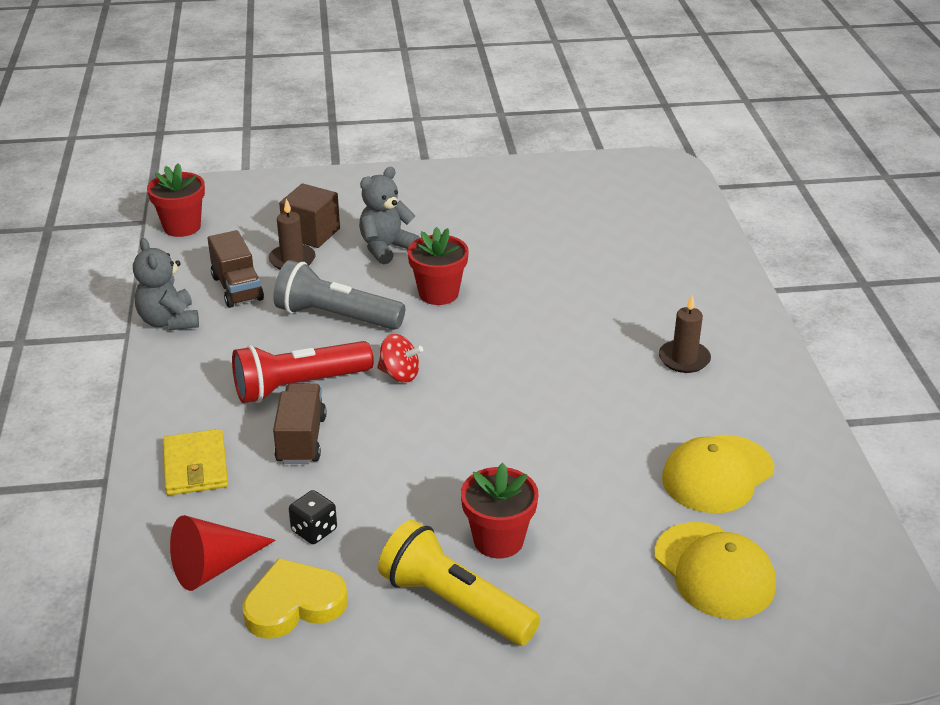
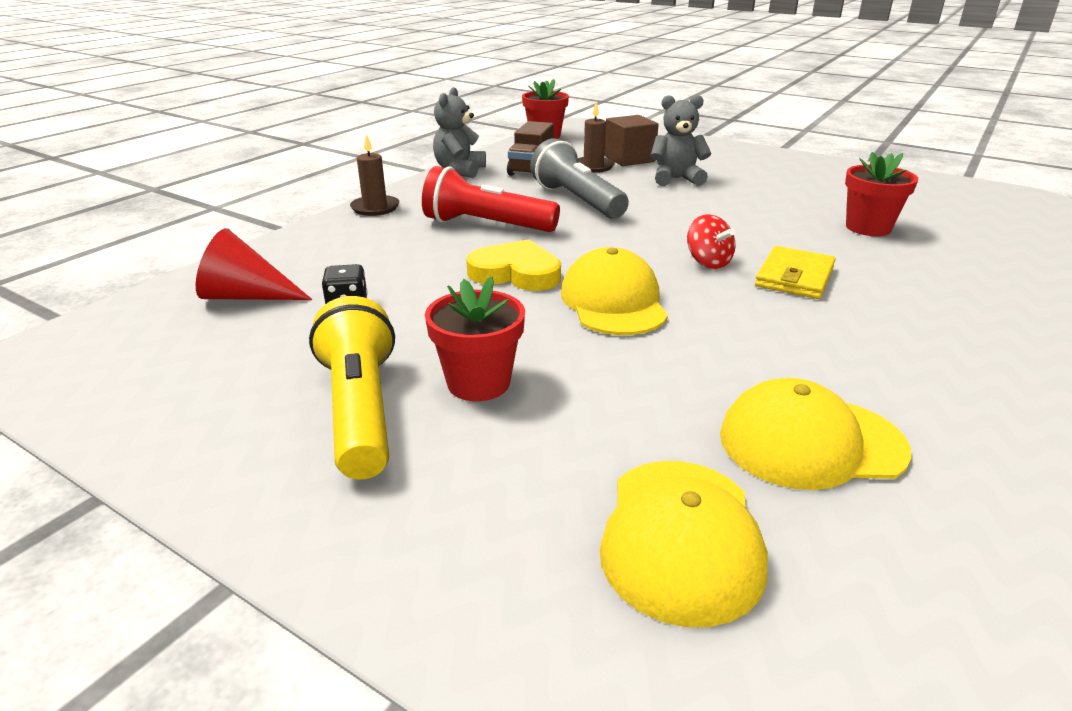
camera: 40 degrees right, 5 degrees down
(195, 466) = (342, 240): yellow wallet -> yellow wallet (794, 277)
(294, 604) = (249, 344): yellow heart -> yellow heart (516, 273)
(301, 439) = (435, 253): brown truck -> none
(400, 374) = (574, 244): red spinning top -> red spinning top (708, 262)
(438, 293) = (682, 212): red flower pot -> red flower pot (868, 228)
(498, 421) = (613, 302): none -> yellow cap
(684, 359) = (889, 330): brown candle -> brown candle (375, 208)

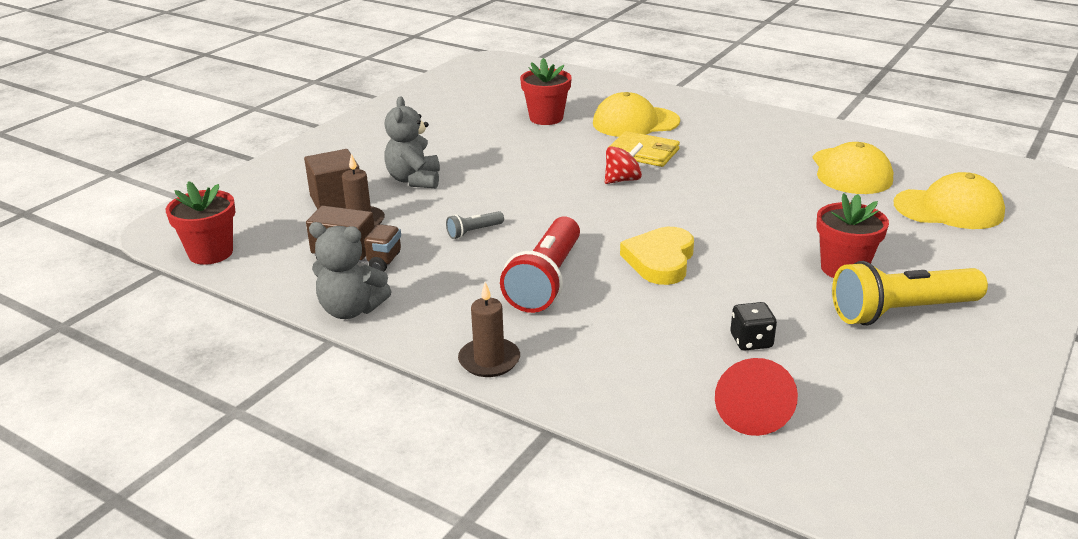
camera: 90 degrees left, 0 degrees up
(577, 200) = (474, 232): grey flashlight -> grey flashlight, size x0.45
(613, 302) = (703, 219): yellow cap -> yellow cap (635, 122)

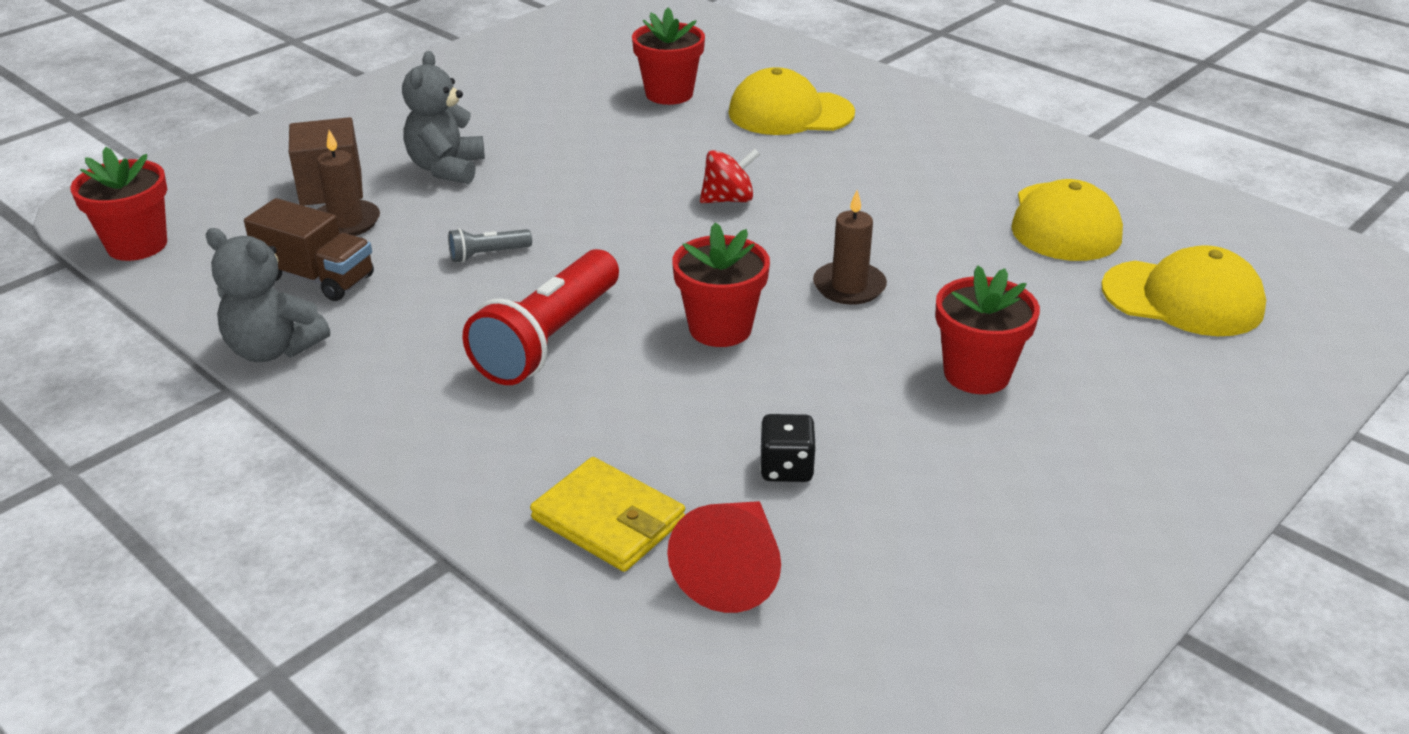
camera: 10 degrees right, 5 degrees up
(489, 360) = (416, 447): brown candle -> brown candle (849, 286)
(643, 153) = (778, 161): yellow wallet -> yellow wallet (608, 519)
(660, 260) = (720, 328): yellow heart -> red flower pot
(901, 311) = (1027, 452): yellow flashlight -> none

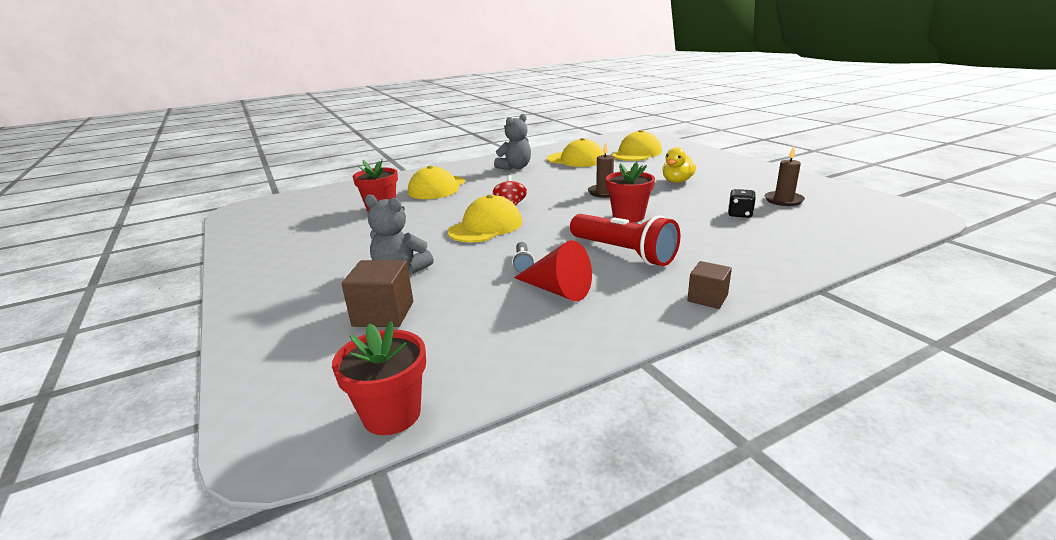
camera: 70 degrees left, 10 degrees down
(273, 349) = (601, 339): grey teddy bear -> grey teddy bear (515, 167)
(317, 278) = (513, 321): brown truck -> none
(346, 222) = (442, 308): brown candle -> brown candle (783, 200)
(394, 432) = (707, 298): none -> brown cube
(608, 519) = (782, 249): yellow wallet -> none
(622, 196) = (485, 227): none -> yellow cap
(733, 570) = (812, 228): red cone -> red cone (557, 290)
(976, 374) = (677, 181): red flower pot -> yellow duck

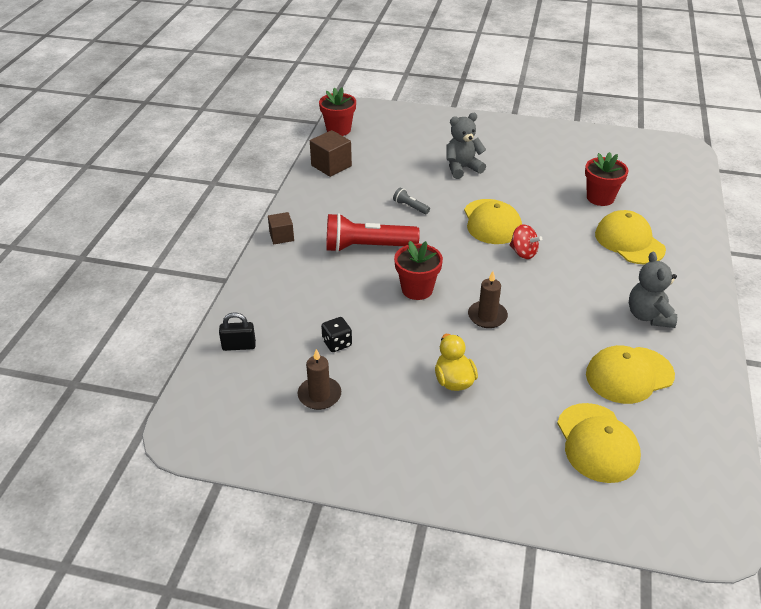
camera: 130 degrees right, 15 degrees up
(383, 314) = (417, 149): brown cube -> brown cube (331, 166)
(557, 290) = (363, 201): red cone -> none
(839, 238) = (239, 346): none -> black padlock

